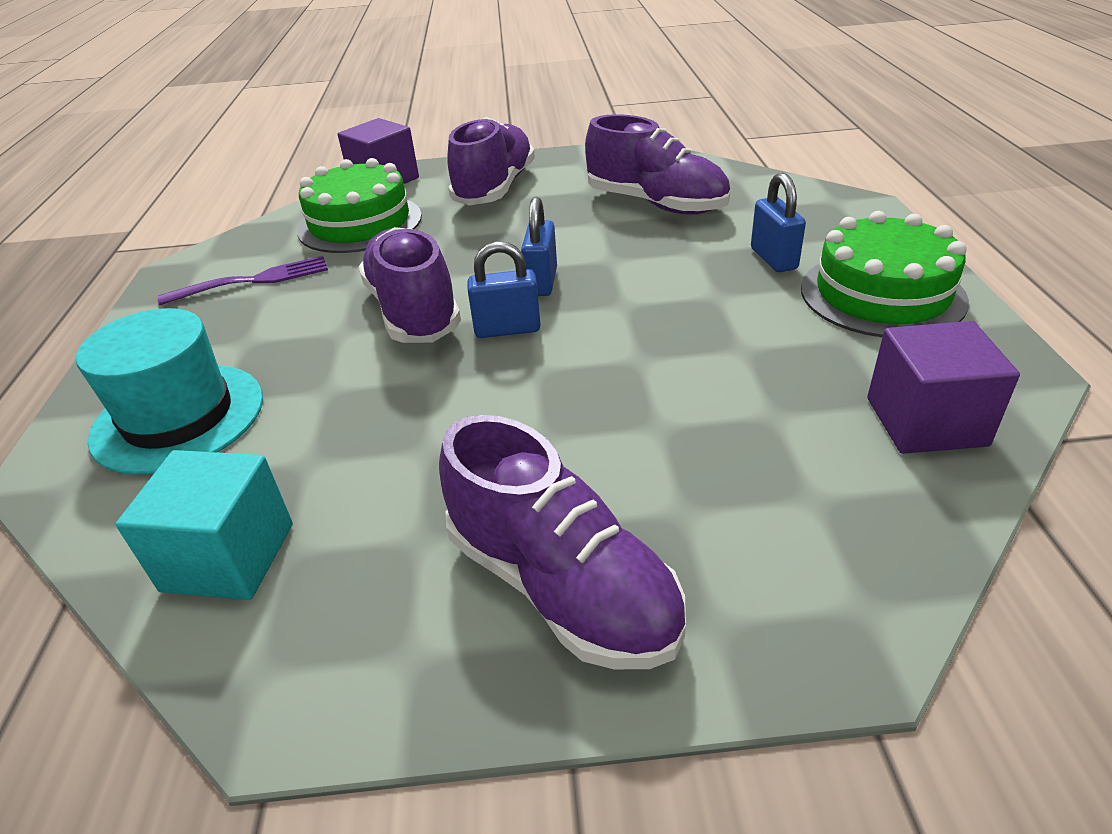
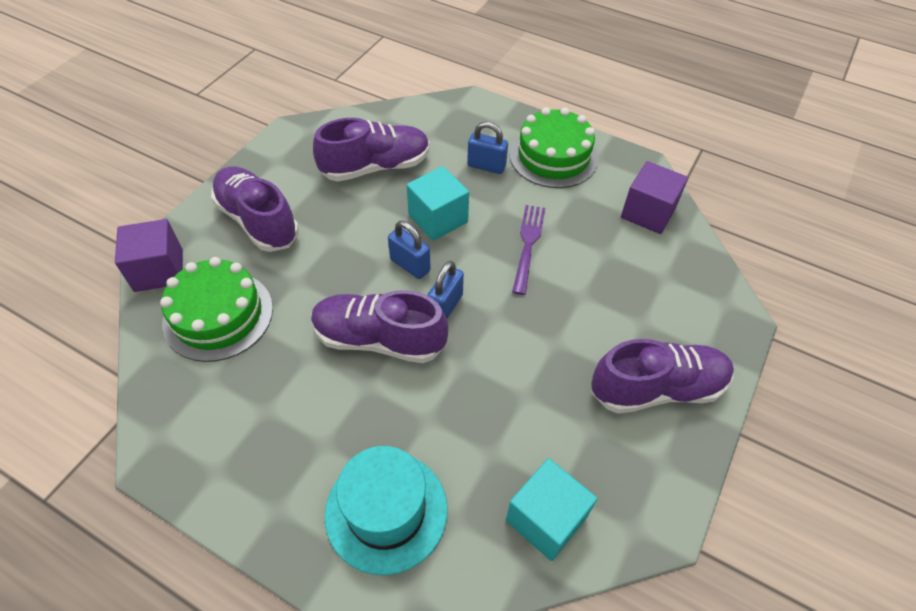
camera: 60 degrees left, 15 degrees up
(252, 281) = (237, 413): purple fork -> purple fork (528, 245)
(637, 267) = (438, 218): none -> turquoise cube

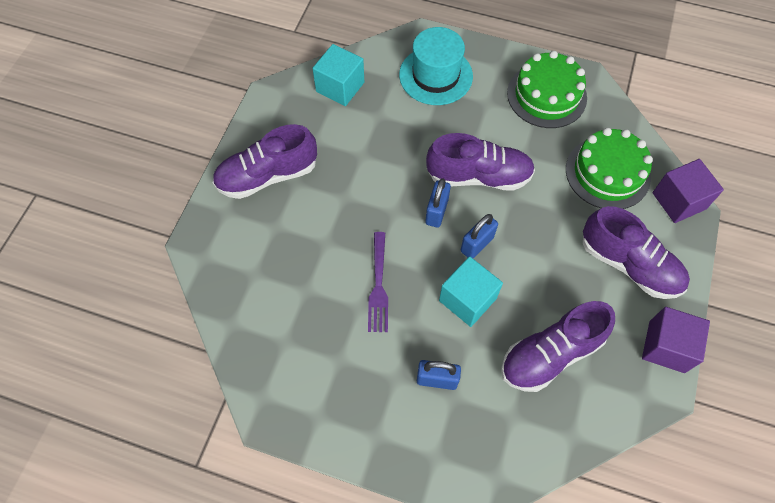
camera: 170 degrees right, 10 degrees up
(410, 265) = (477, 244): blue padlock -> blue padlock turned 75 degrees counterclockwise
(553, 156) = (367, 410): green cake -> green cake (546, 95)
(648, 212) = (265, 347): purple cube -> purple cube (666, 346)

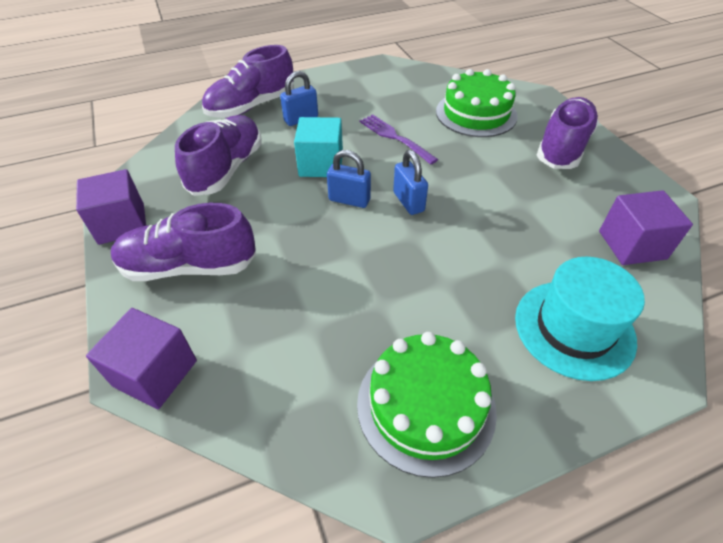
camera: 140 degrees right, 15 degrees down
(340, 87) = (632, 245): turquoise cube -> purple cube
(477, 244) = (349, 200): blue padlock -> blue padlock turned 75 degrees counterclockwise
(478, 176) = (405, 252): purple shoe -> purple shoe (252, 106)
(607, 173) = (268, 349): green cake -> green cake (476, 114)

